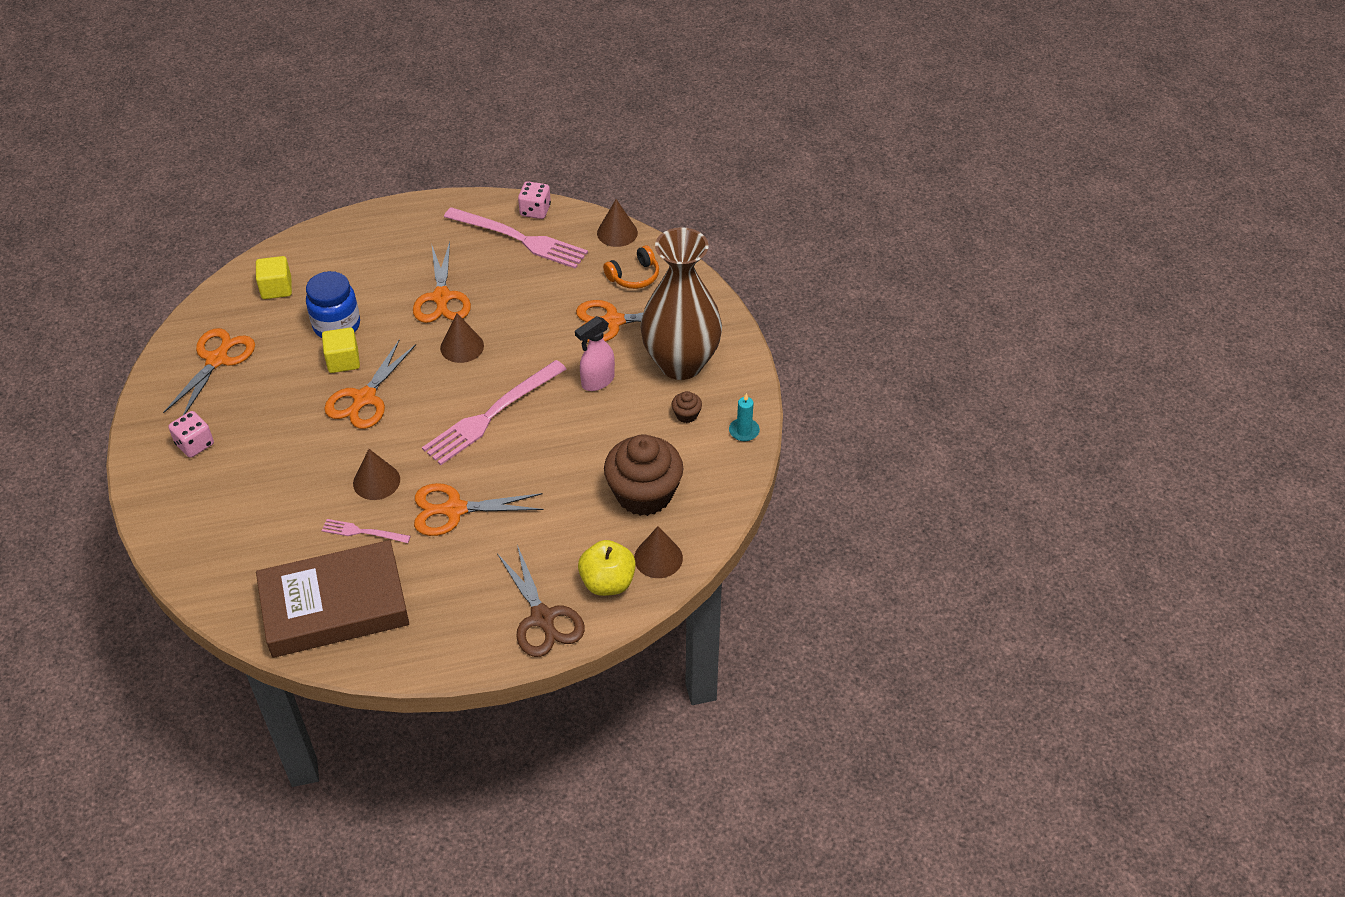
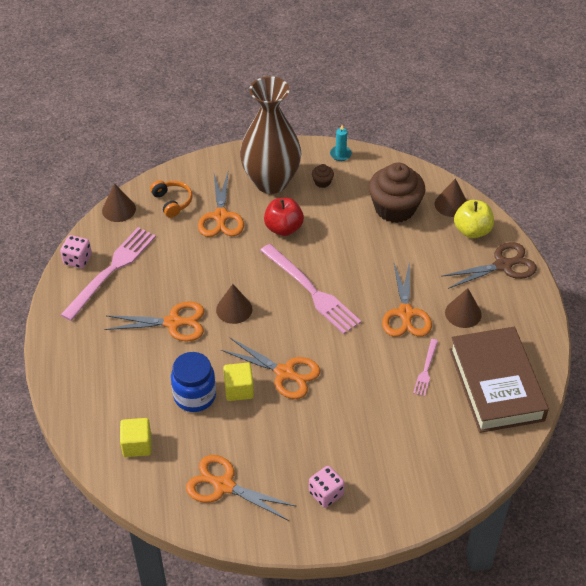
camera: 85 degrees left, 0 degrees up
(376, 481) = (375, 362): brown cone -> brown cone (463, 313)
(597, 381) = (283, 228): pink spray bottle -> red apple

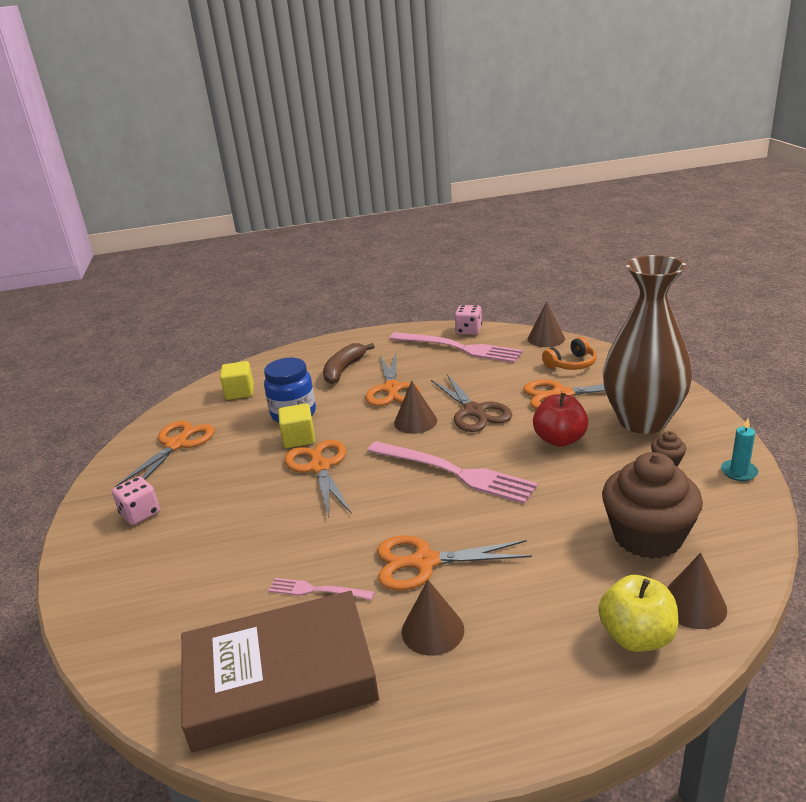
camera: 90 degrees right, 20 degrees down
(121, 359) = (343, 370): none -> brown banana
(285, 373) = (319, 467): orange scissors -> orange scissors turned 135 degrees clockwise
(311, 291) = (454, 472): pink fork -> pink fork turned 105 degrees counterclockwise
(503, 265) = (562, 687): brown scissors -> brown scissors (475, 412)

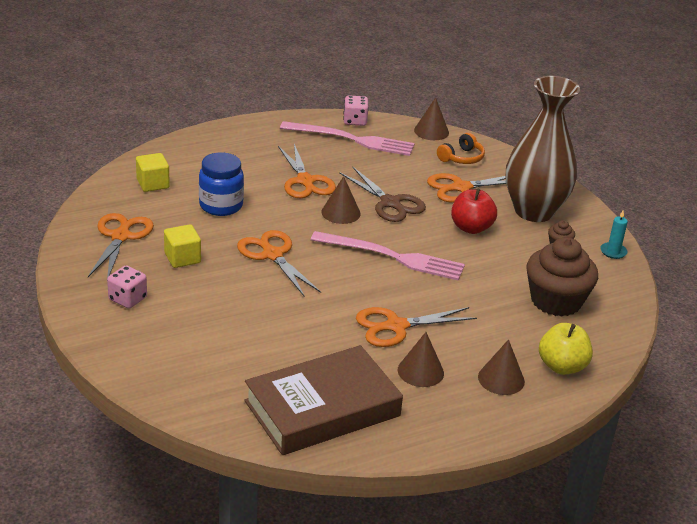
camera: 20 degrees left, 5 degrees up
(299, 438) = (239, 229): yellow cube -> yellow cube (182, 258)
(317, 590) = (320, 350): pink fork -> none
(343, 370) = (248, 161): brown banana -> none
(693, 605) = (595, 345): brown cone -> brown cone (501, 379)

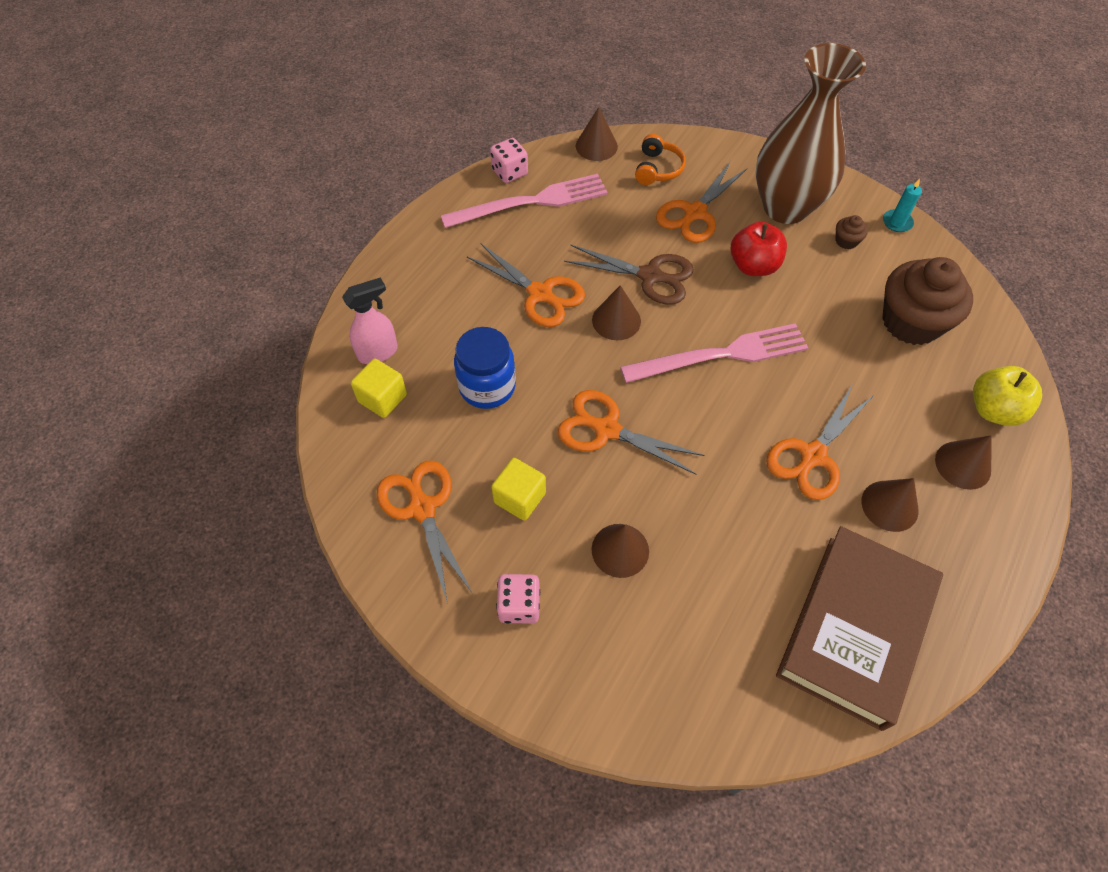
camera: 30 degrees left, 25 degrees up
(173, 164) = (378, 352): none -> pink spray bottle
(215, 306) = (620, 550): none -> brown cone

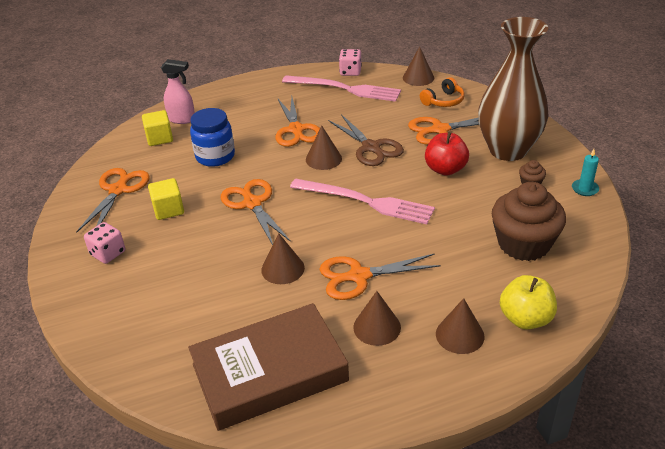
camera: 40 degrees right, 20 degrees down
(620, 550) = (188, 259): brown cone -> brown cone (283, 269)

